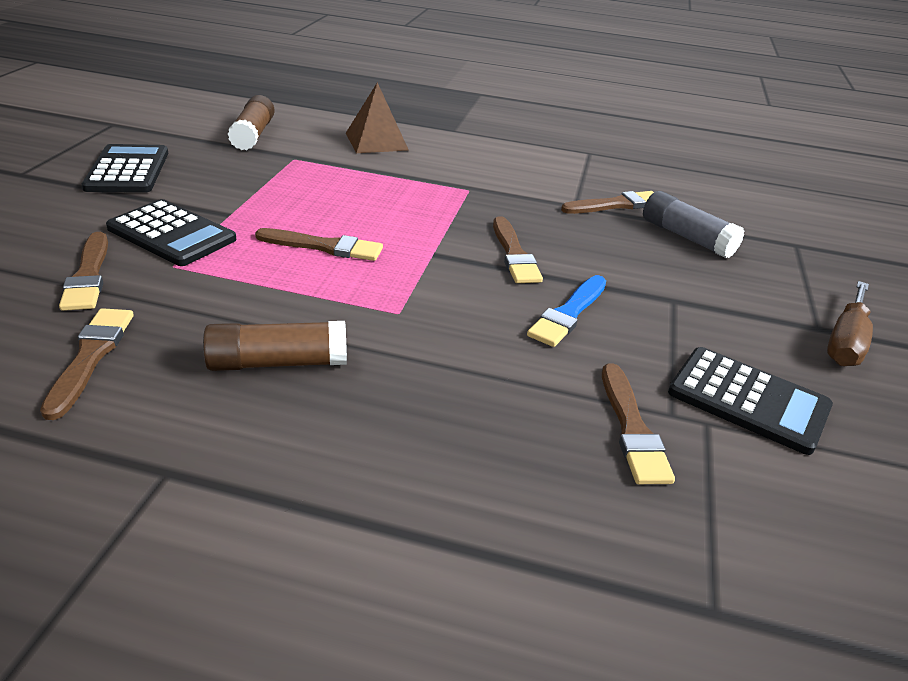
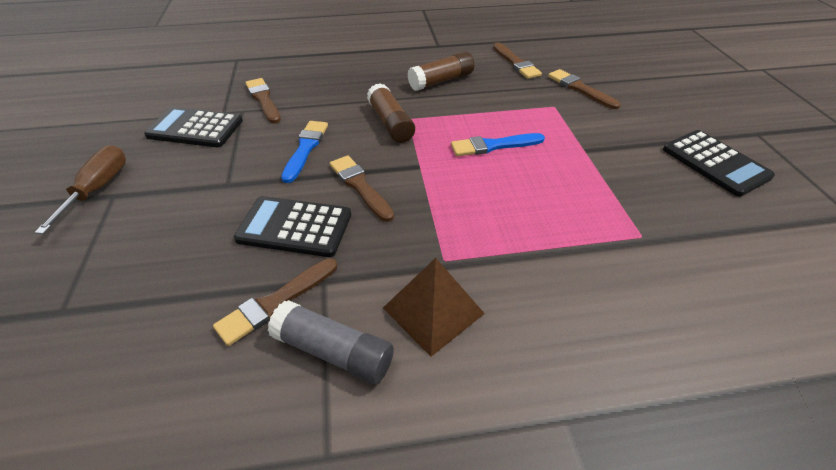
camera: 160 degrees right, 10 degrees up
(172, 234) = (588, 123): black calculator -> black calculator (294, 227)
(253, 135) = (734, 261): brown glue stick -> brown glue stick (390, 123)
(324, 246) = (493, 146): brown brush -> blue brush
(376, 141) = (617, 317): brown pyramid -> brown pyramid (433, 310)
(687, 237) = (197, 271): grey glue stick -> grey glue stick (333, 351)

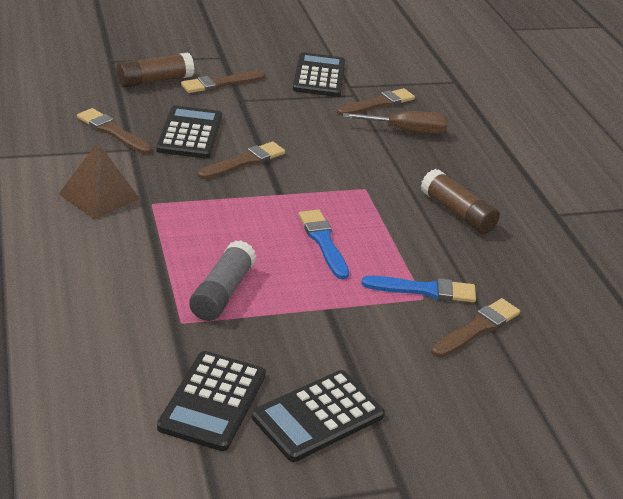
camera: 80 degrees right, 10 degrees down
(98, 188) = (230, 50): brown screwdriver -> brown screwdriver (407, 131)
(305, 148) = (298, 131): blue brush -> blue brush (424, 290)
(333, 351) = (68, 156): grey glue stick -> grey glue stick (222, 292)
(390, 123) = (353, 177): brown glue stick -> brown glue stick (155, 81)
(516, 63) = (532, 278): brown brush -> brown brush (220, 83)
(735, 217) = (213, 401): none -> black calculator

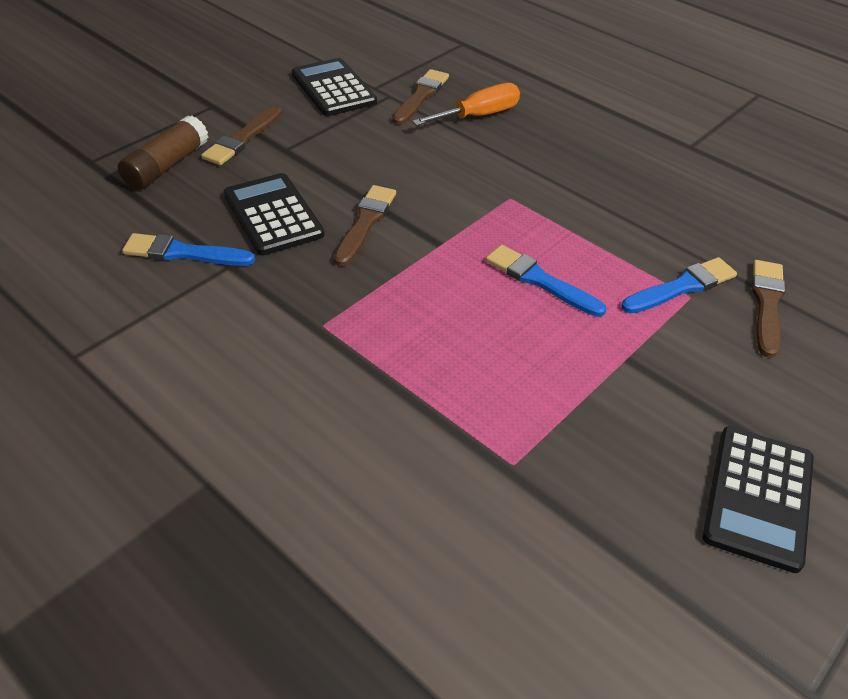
camera: 30 degrees left, 10 degrees up
(99, 196) = (254, 347): brown pyramid -> none
(112, 131) = (183, 253): brown brush -> blue brush
(213, 401) = (651, 548): black calculator -> none
(222, 292) = (513, 399): grey glue stick -> none
(407, 131) = (478, 116): brown screwdriver -> orange screwdriver
(457, 213) = (615, 185): brown glue stick -> none

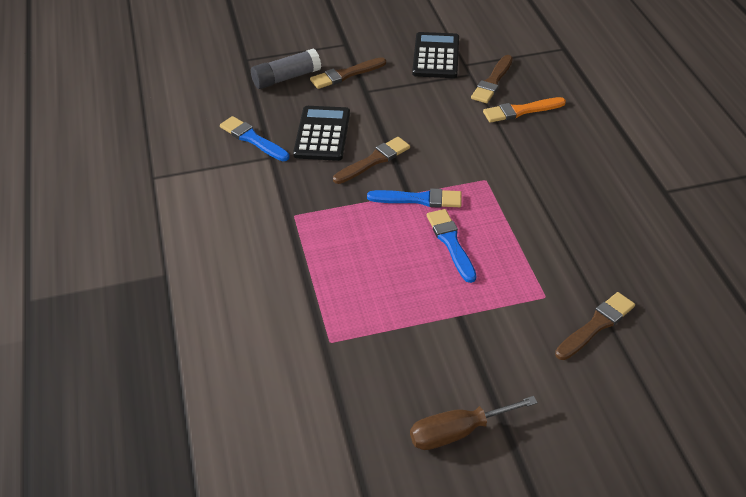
camera: 35 degrees right, 0 degrees up
(167, 166) = (286, 78): brown glue stick -> grey glue stick
(421, 96) = (492, 82): brown brush -> brown brush turned 150 degrees clockwise
(478, 116) = (521, 111): orange screwdriver -> orange brush
(682, 287) = (546, 288): blue brush -> blue brush (419, 199)
(758, 497) = (457, 432): black calculator -> brown screwdriver

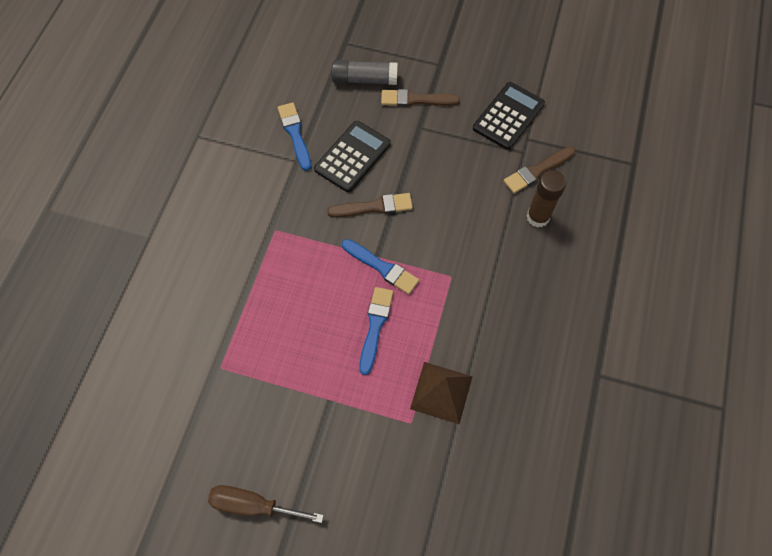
camera: 30 degrees right, 20 degrees up
(521, 111) = (537, 217): orange brush -> brown glue stick
(551, 262) = (441, 392): none -> brown pyramid
(596, 325) = (430, 475): brown brush -> none

